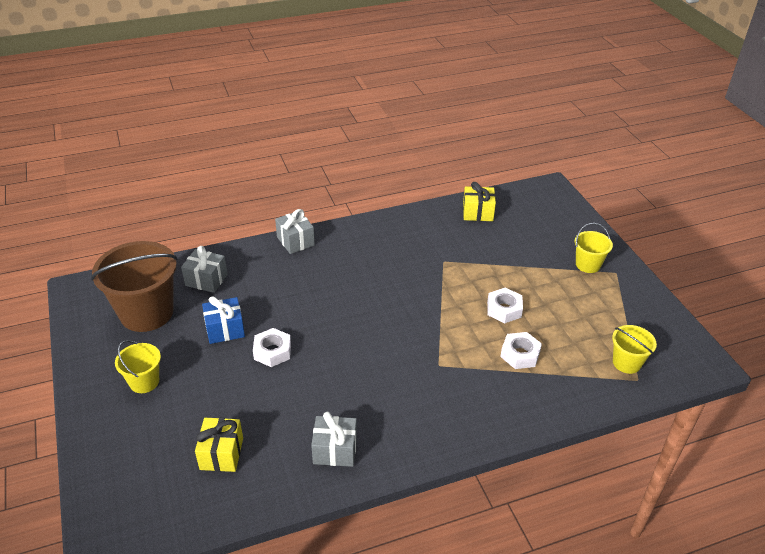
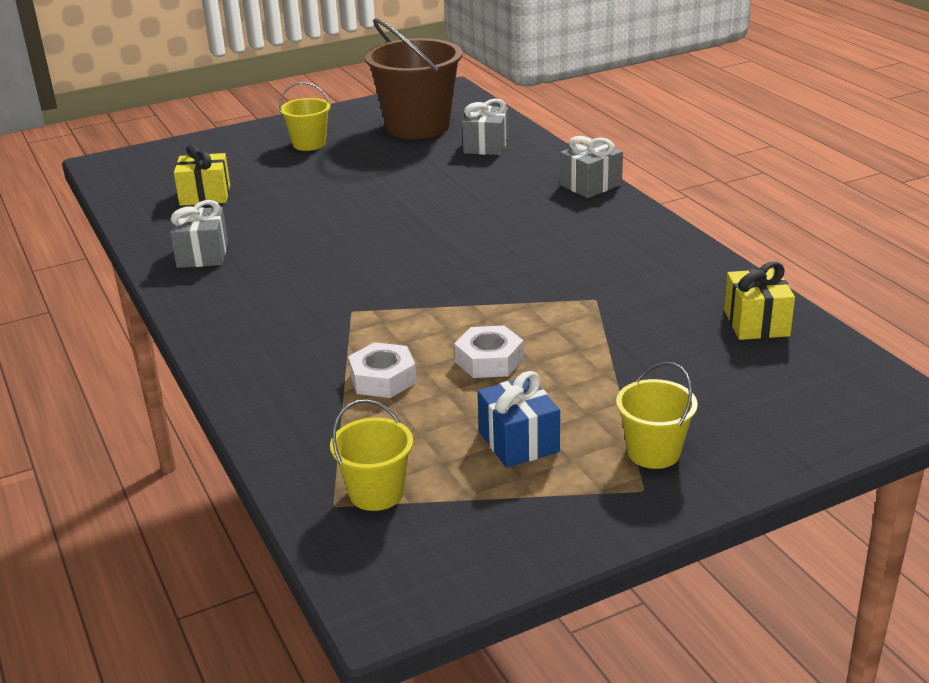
camera: 85 degrees right, 10 degrees down
(225, 330) = (398, 169): blue gift -> blue gift (518, 442)
(272, 351) = (364, 199): white nut -> none

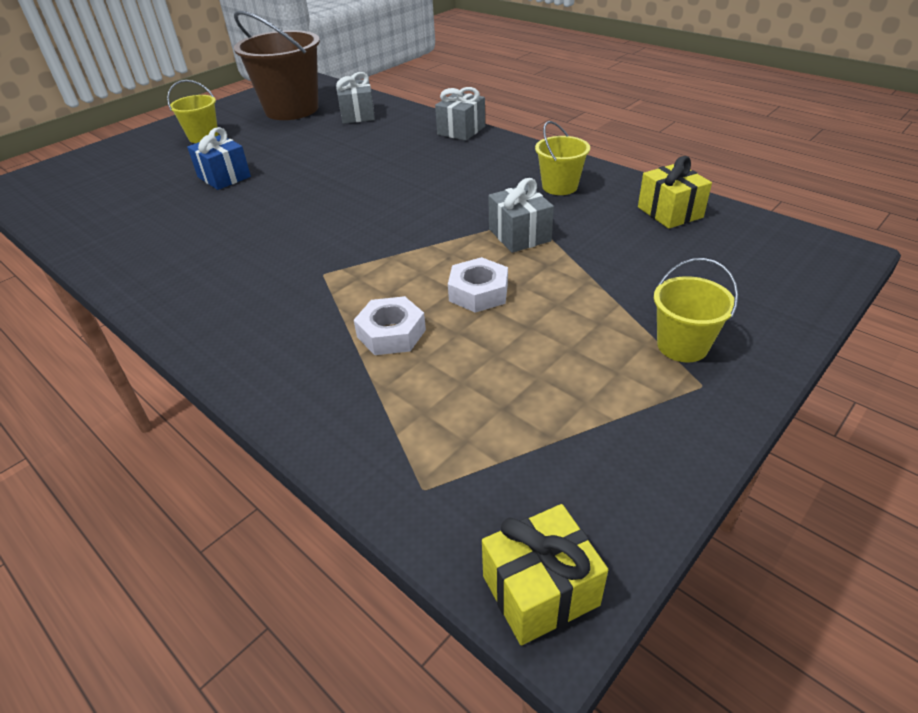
camera: 20 degrees left, 10 degrees up
(202, 254) = (147, 250): grey gift -> grey gift (519, 235)
(205, 195) = (125, 195): yellow gift -> yellow gift (540, 590)
(376, 493) = (459, 461): yellow bucket -> yellow bucket (559, 186)
(518, 442) = (559, 366): blue gift -> blue gift (224, 177)

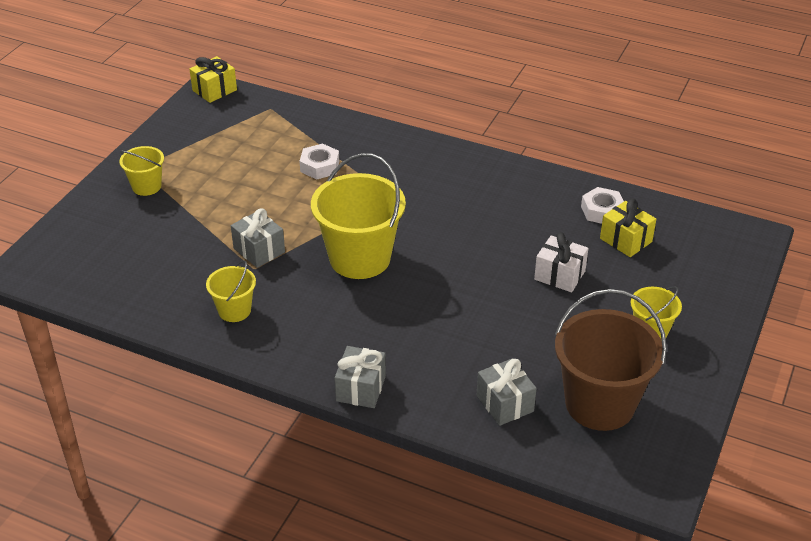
camera: 160 degrees right, 0 degrees up
(224, 177) = (559, 275): blue gift -> white gift
(406, 213) = (360, 258): none -> yellow bucket
(478, 292) = (276, 200): white nut -> white nut (602, 211)
(670, 212) = (138, 293): yellow gift -> yellow gift (625, 240)

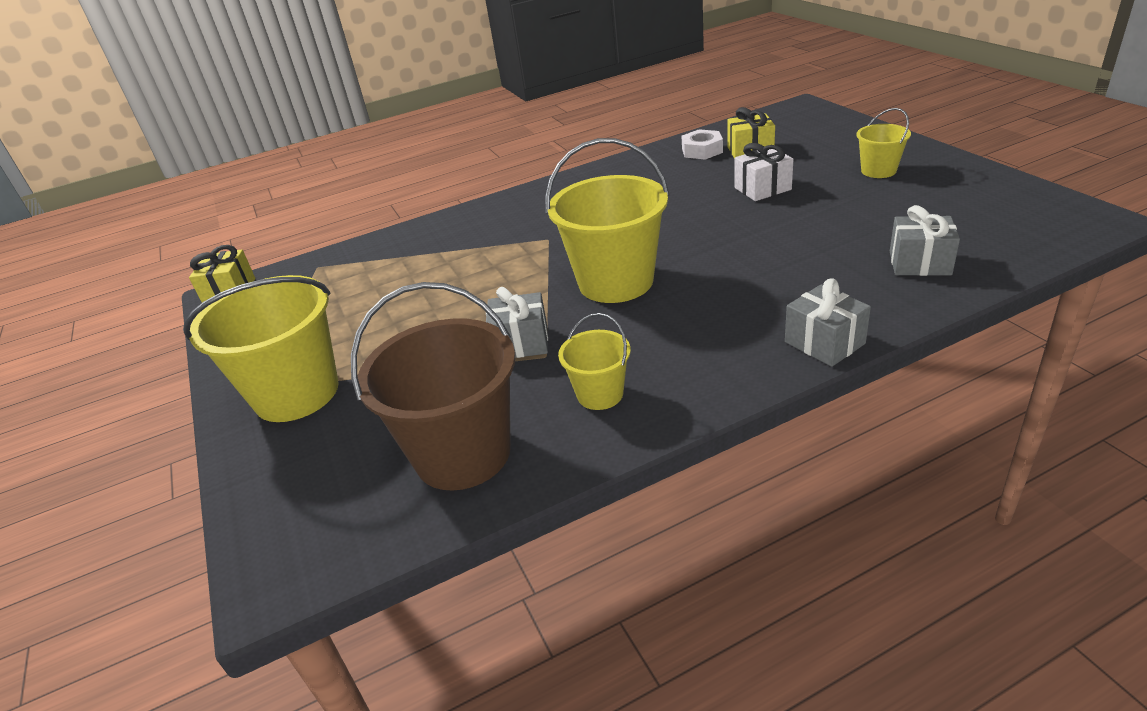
camera: 45 degrees left, 5 degrees down
(146, 186) = (296, 393): yellow bucket -> yellow bucket, size x1.97
(319, 166) = (447, 264): white nut -> none
(600, 404) = (957, 217): brown bucket -> brown bucket (463, 454)

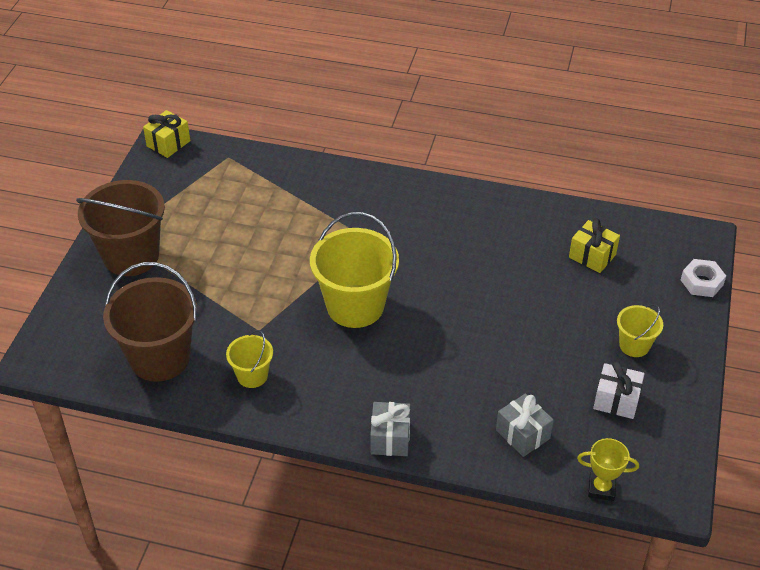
camera: 35 degrees right, 10 degrees up
(296, 393) = (131, 256): yellow bucket -> brown bucket
(521, 343) = (258, 310): grey gift -> none
(702, 150) = (564, 229): white nut -> white nut (701, 282)
(762, 189) = (541, 299): white gift -> white gift (616, 400)
(1046, 251) = (601, 488): none -> yellow trophy

